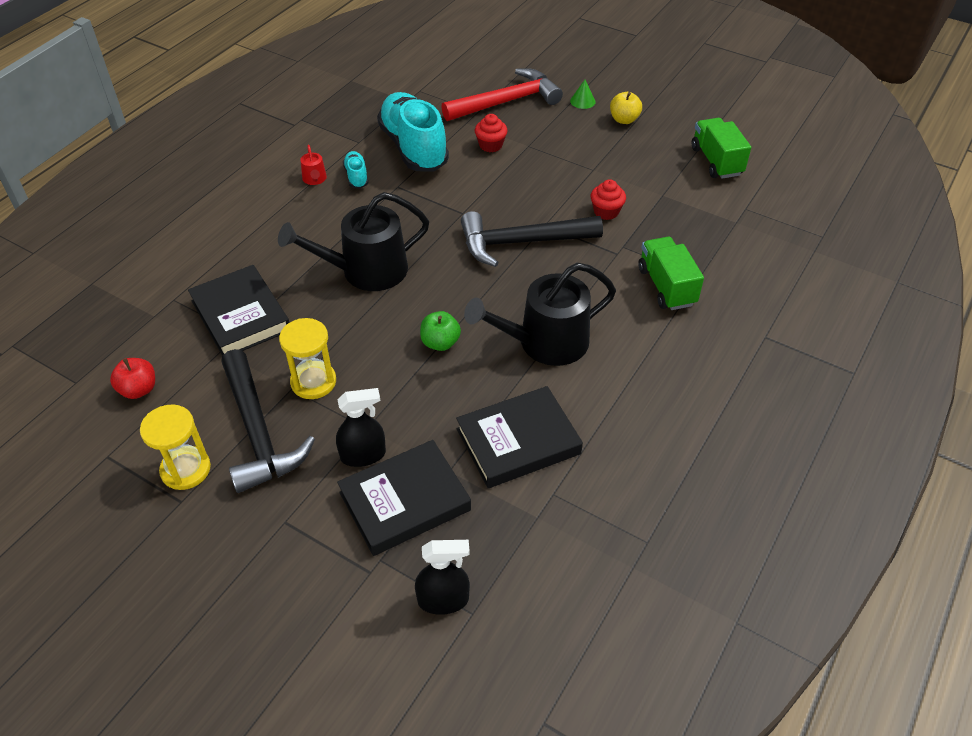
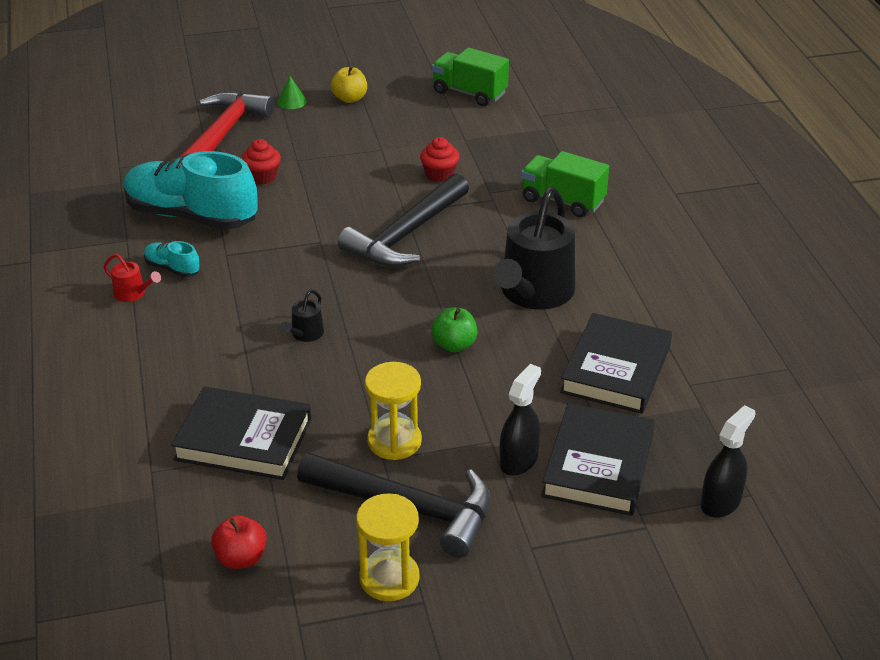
camera: 45 degrees left, 10 degrees down
(366, 271) = (305, 334): black watering can -> black watering can, size x0.42

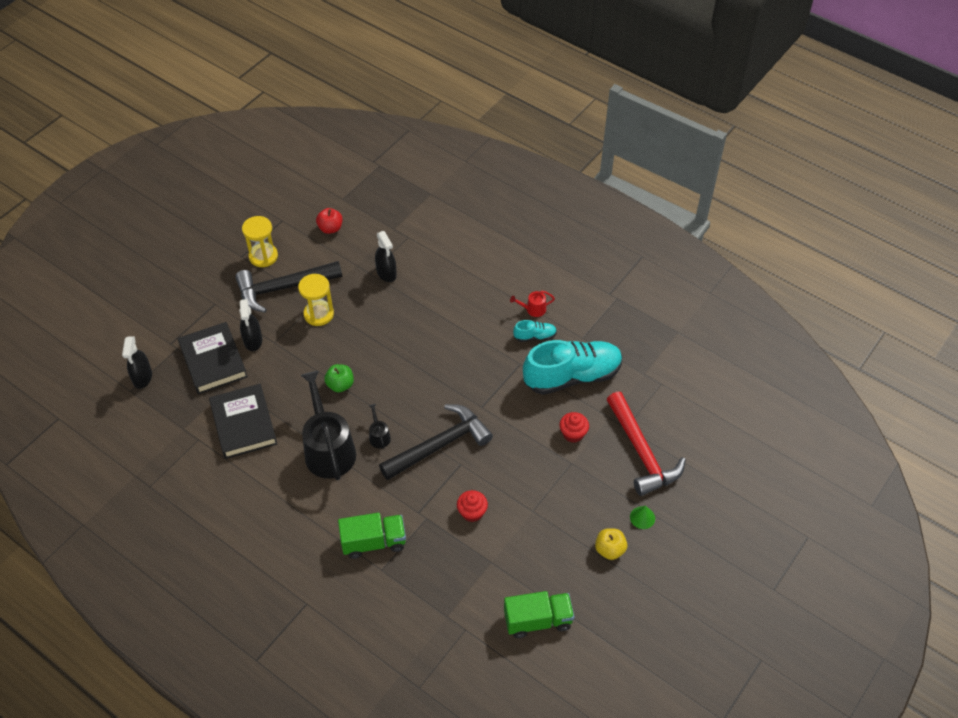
camera: 140 degrees right, 15 degrees up
(243, 439) = (386, 273): black book -> black spray bottle
(305, 334) = (421, 342): black watering can -> black watering can (379, 436)
(406, 235) = (440, 445): black hammer -> black hammer turned 60 degrees clockwise

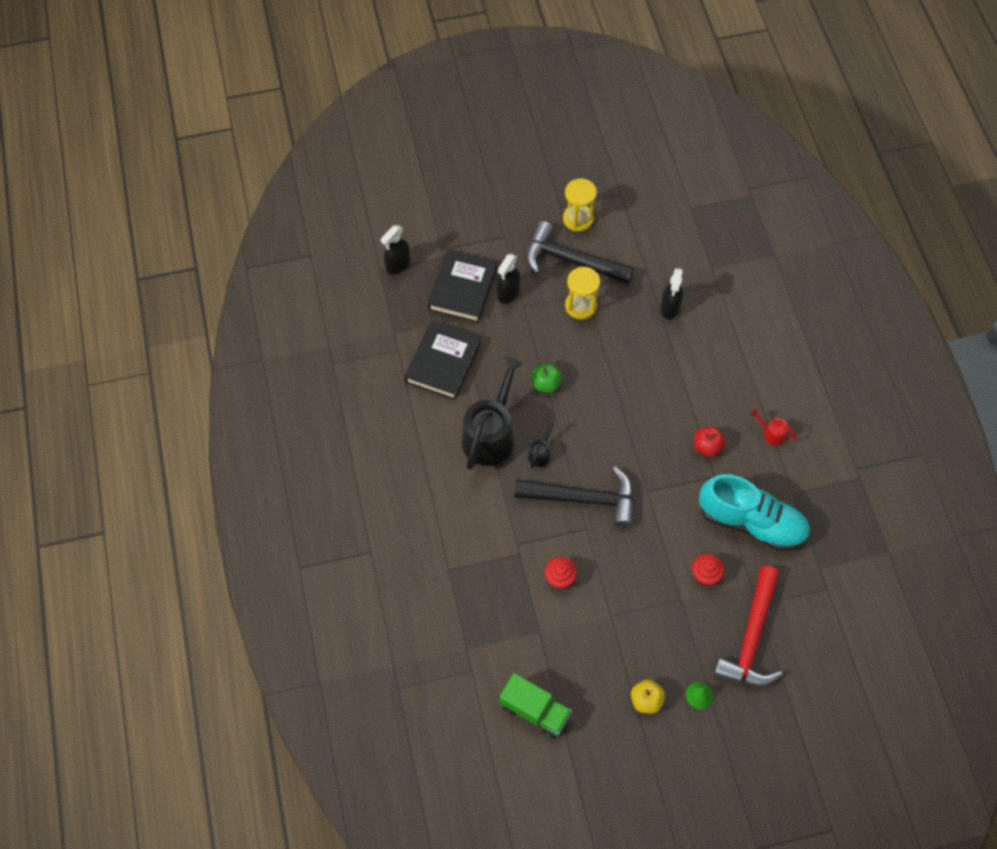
camera: 40 degrees right, 10 degrees up
(330, 228) = (656, 230): red apple -> red apple (707, 447)
(374, 542) = (461, 542): green truck -> none
(535, 336) = (750, 460): turquoise shoe -> none

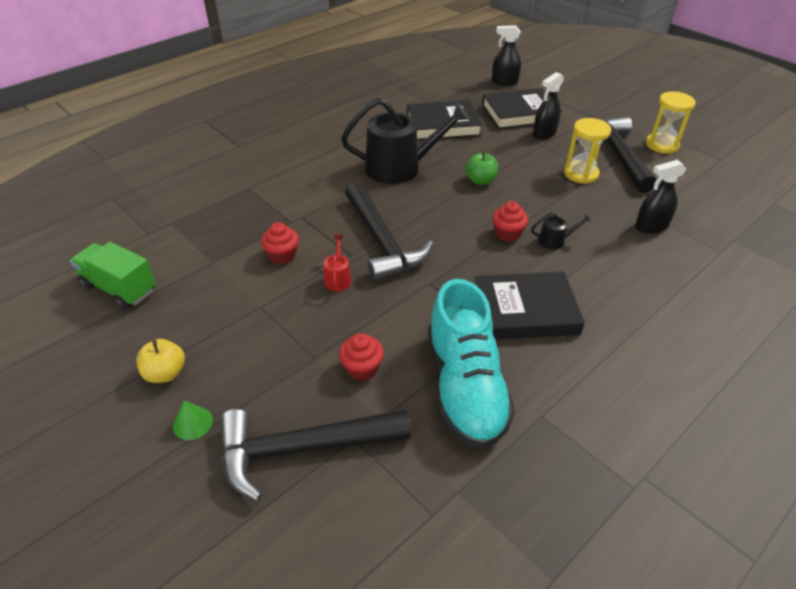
camera: 60 degrees right, 20 degrees down
(508, 292) = (544, 134): black spray bottle -> black spray bottle turned 45 degrees counterclockwise
(535, 710) = (119, 288): green truck -> green truck turned 120 degrees clockwise
(540, 453) = (407, 200): black watering can -> black watering can (555, 241)
(623, 407) = (507, 234): none -> red cupcake
(707, 447) = (525, 311): red apple -> black book
(751, 638) = (302, 449): red hammer -> black hammer
(771, 434) = (599, 362): red watering can -> red watering can (338, 278)

